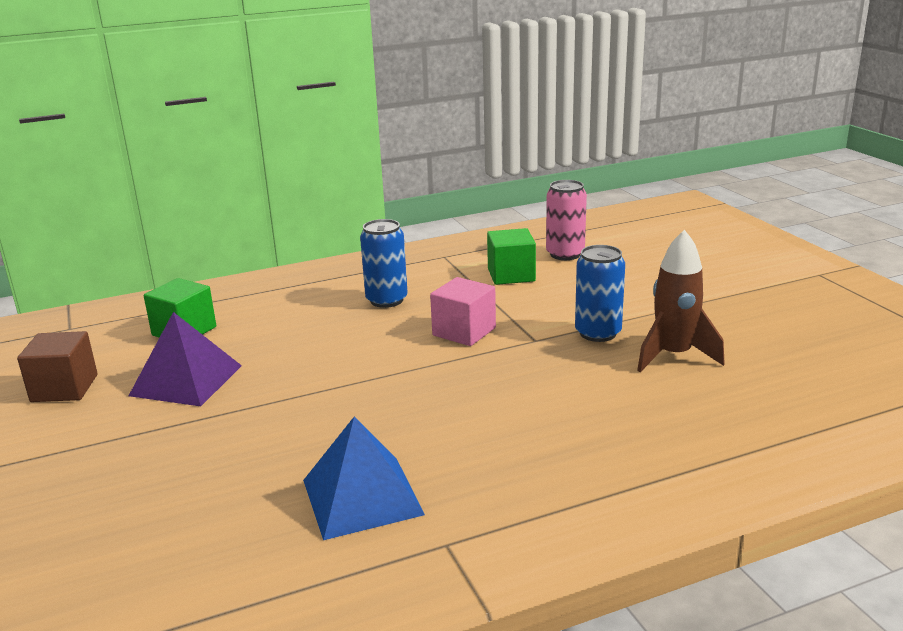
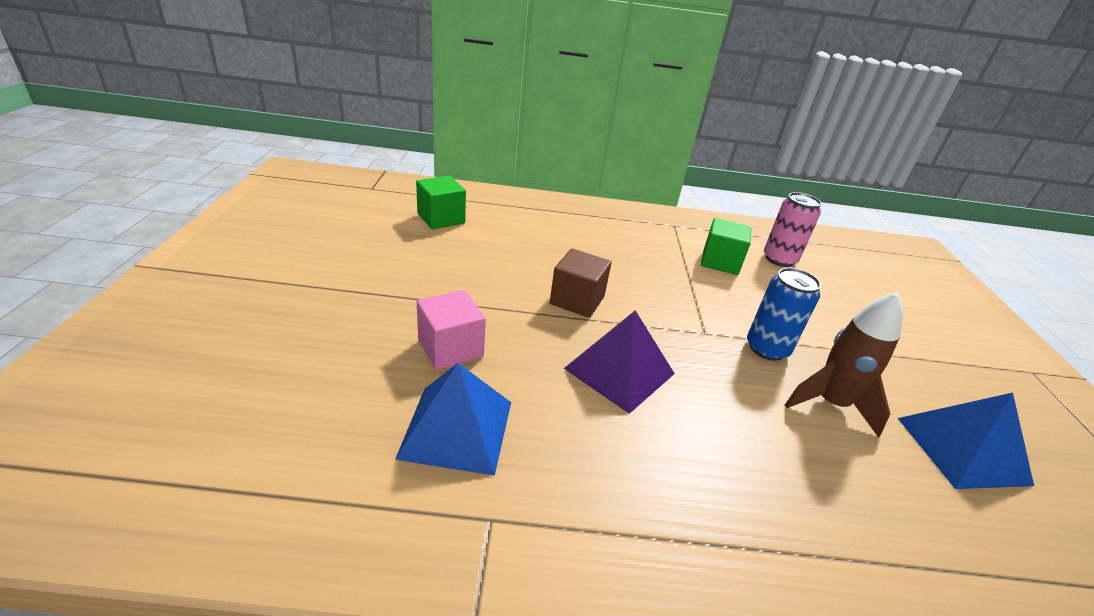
camera: 20 degrees right, 10 degrees up
(64, 388) = (330, 233): brown cube -> brown cube (577, 300)
(186, 380) = (411, 259): purple pyramid -> purple pyramid (619, 371)
(386, 300) = (604, 247): blue can -> none
(464, 332) = (648, 300): pink cube -> pink cube (450, 348)
(789, 350) = (962, 450): none -> blue pyramid

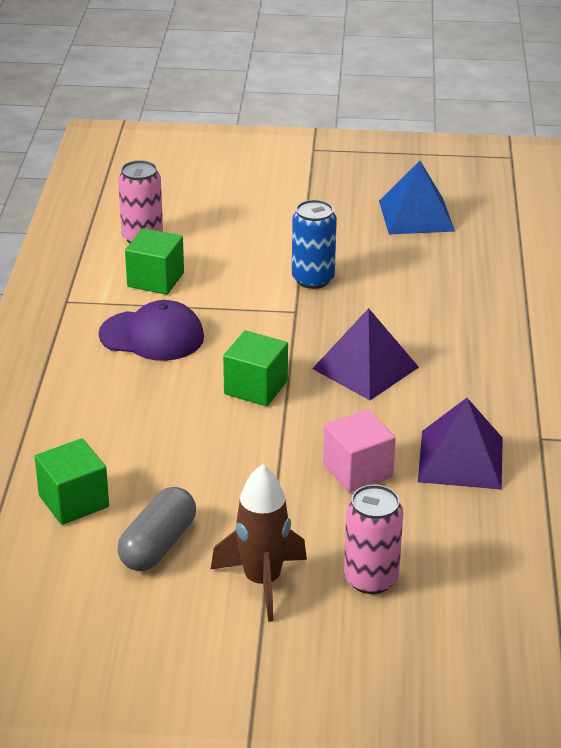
camera: 85 degrees left, 0 degrees up
(293, 341) = (371, 579): none -> pink can
(383, 245) = (158, 545): none -> grey capsule
(457, 428) = (460, 459): blue pyramid -> purple pyramid
(577, 300) = (256, 387): brown cube -> green cube
(640, 256) = (152, 336): none -> purple cap
(830, 404) = (380, 262): brown rocket -> brown rocket (262, 582)

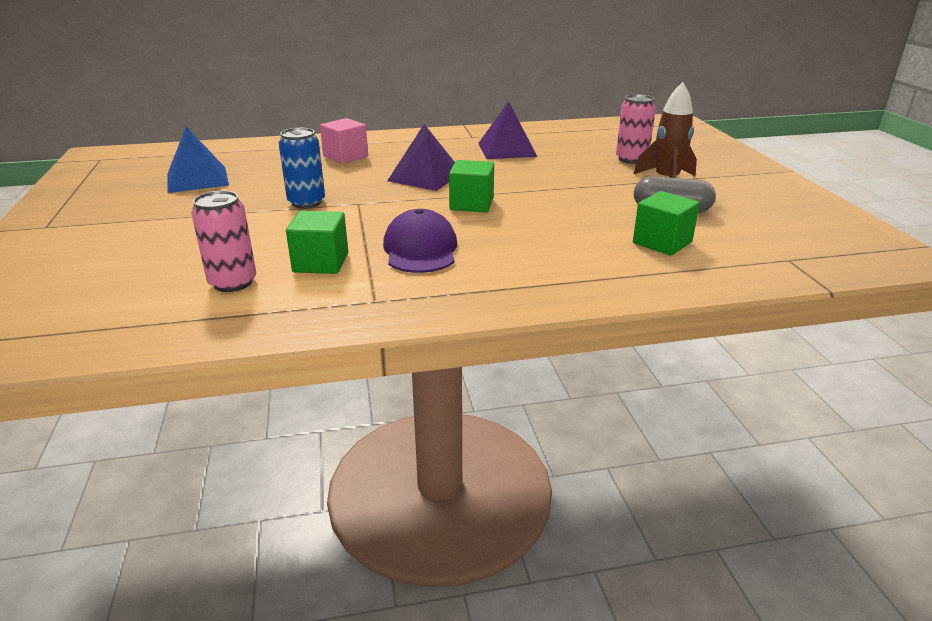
camera: 105 degrees left, 5 degrees down
(357, 471) = (540, 169): pink cube -> pink cube (345, 156)

